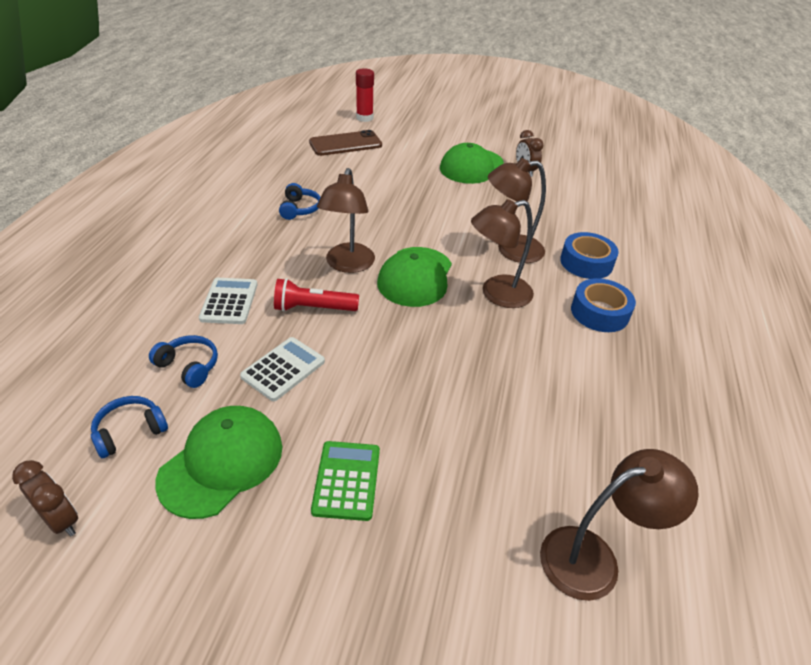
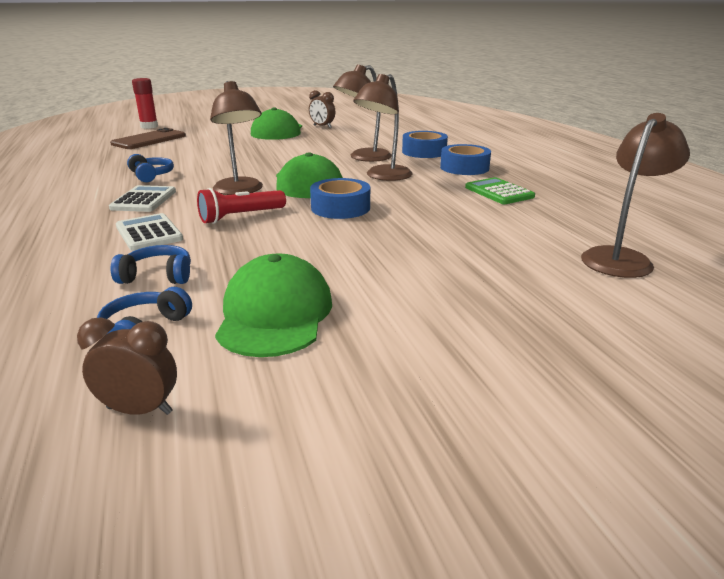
camera: 30 degrees left, 15 degrees down
(283, 369) = (259, 251): white calculator -> white calculator (144, 200)
(346, 480) = (403, 285): green calculator -> green calculator (499, 192)
(406, 332) = (340, 208): none -> blue tape

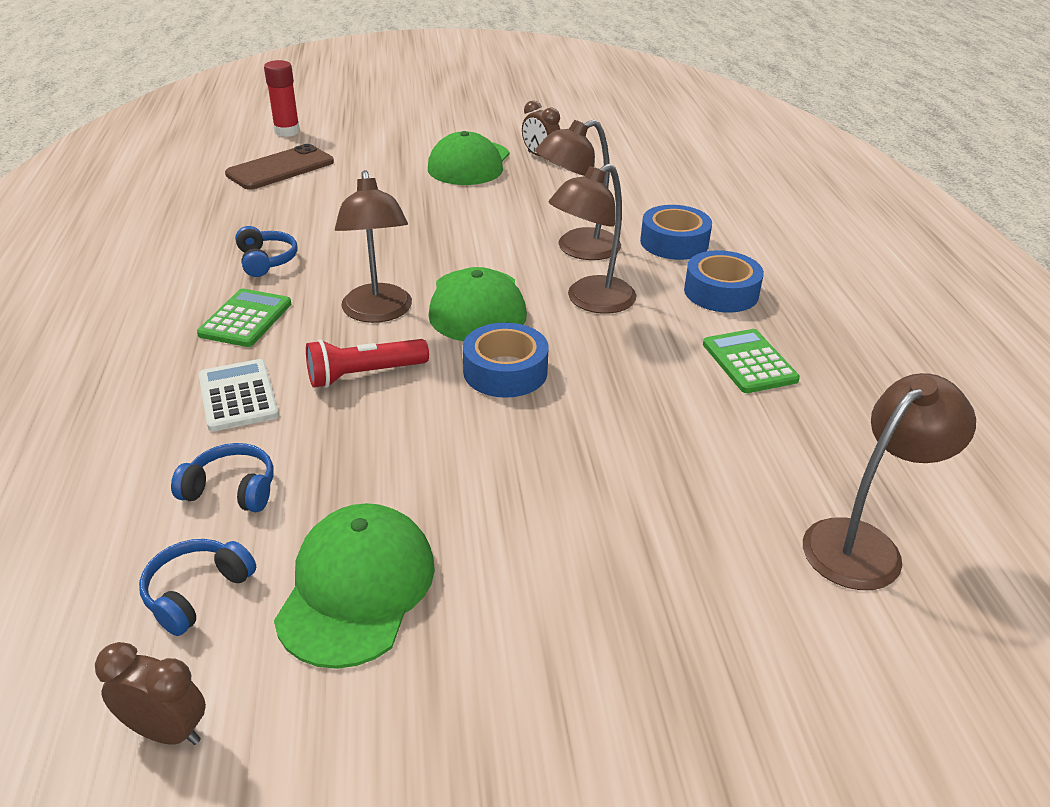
camera: 10 degrees right, 10 degrees up
(144, 200) = (245, 319): white calculator -> green calculator

